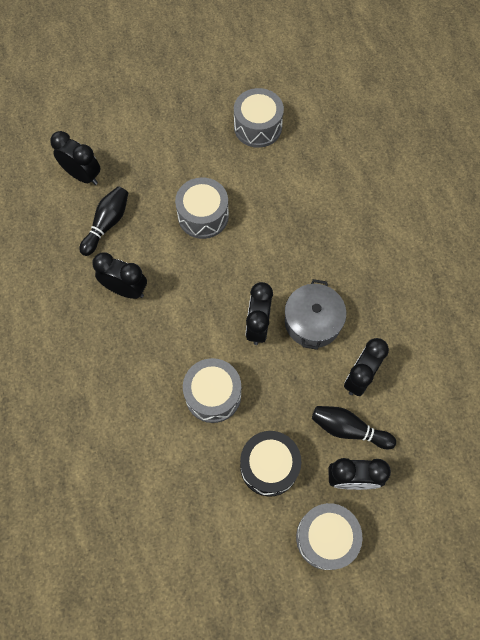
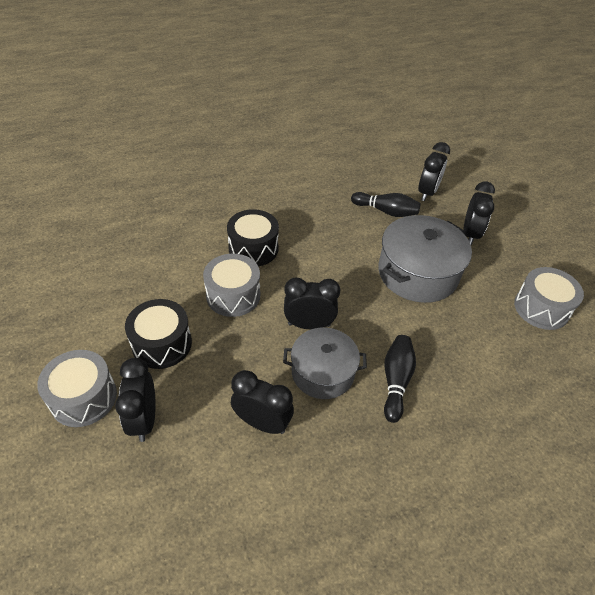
camera: 80 degrees right, 20 degrees down
(125, 289) = (326, 228): black clock -> black clock (470, 234)
(146, 370) = (253, 248): none -> black drum
(203, 216) = (417, 273): grey drum -> grey pot
(348, 429) = (201, 414): black bowling pin -> black bowling pin (396, 381)

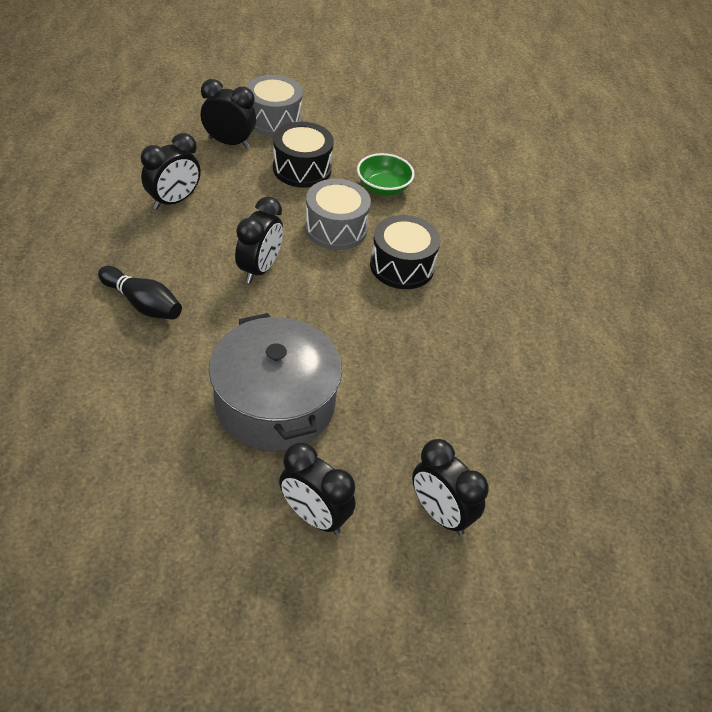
camera: 110 degrees right, 0 degrees up
(163, 282) = (383, 187): none -> green bowl
(323, 372) = (194, 256): grey pot -> none
(386, 211) = (416, 431): black bowling pin -> none
(541, 308) = (127, 512): grey drum -> none

